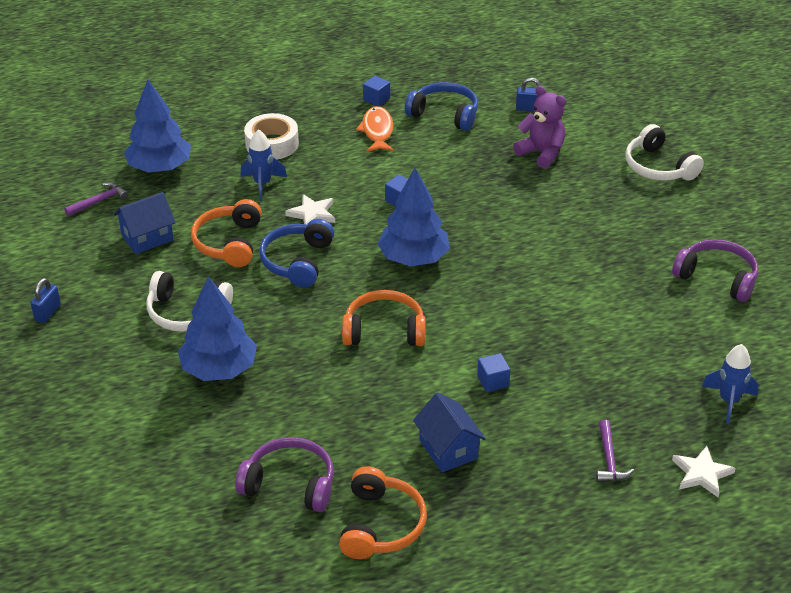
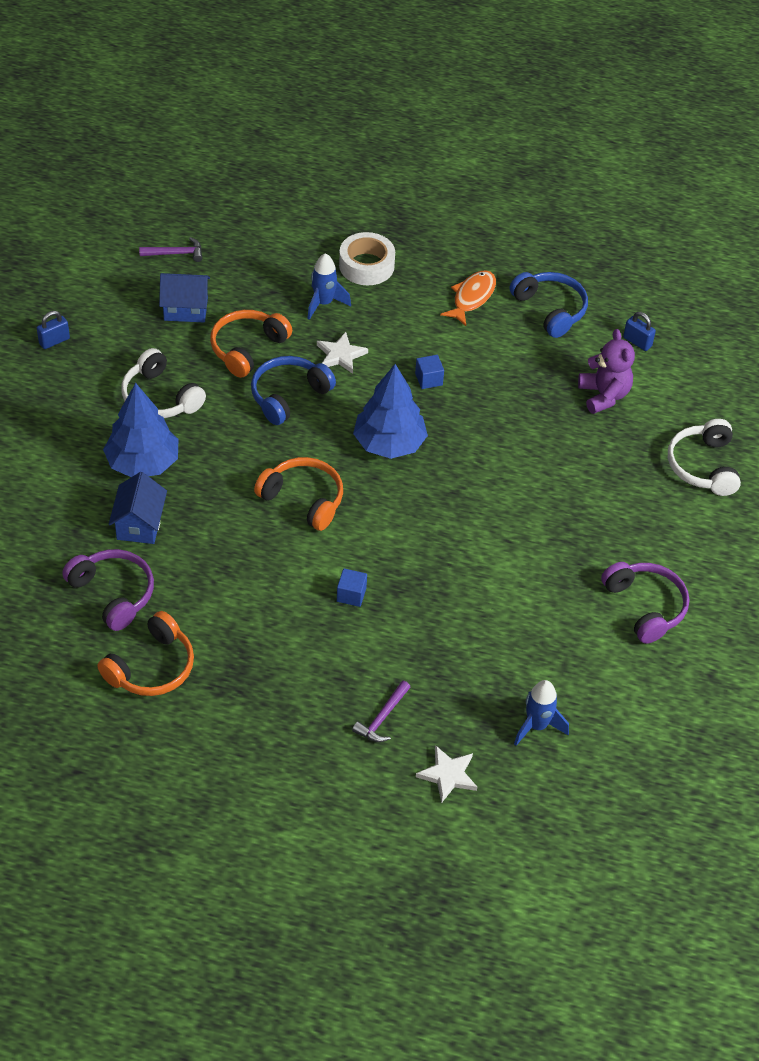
camera: 30 degrees right, 10 degrees up
(160, 167) = (251, 244): blue tree -> none
(376, 99) = (501, 263): blue cube -> none
(448, 449) = (260, 634): blue house -> blue house (139, 524)

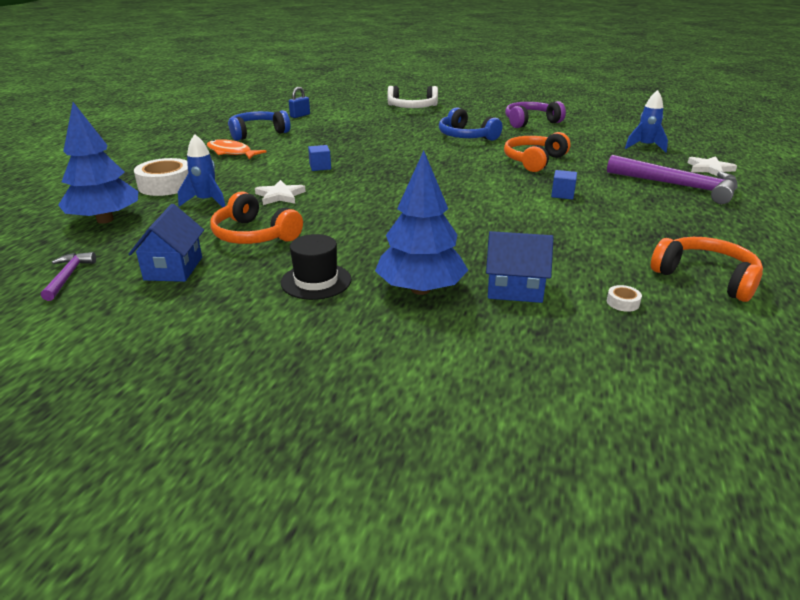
camera: 85 degrees left, 20 degrees down
(54, 341) = (182, 364): blue padlock -> none
(113, 593) = (622, 302): purple headphones -> white tape
(160, 397) = (316, 281): white headphones -> black hat
(288, 396) = (328, 216): blue headphones -> blue headphones (466, 136)
(303, 499) = (460, 211): orange headphones -> orange headphones (534, 161)
(382, 718) = (678, 186): purple hammer -> purple hammer, size x2.05
(389, 443) = (392, 180): blue tree -> blue tree (105, 220)
(604, 395) = (348, 124): purple teddy bear -> none

